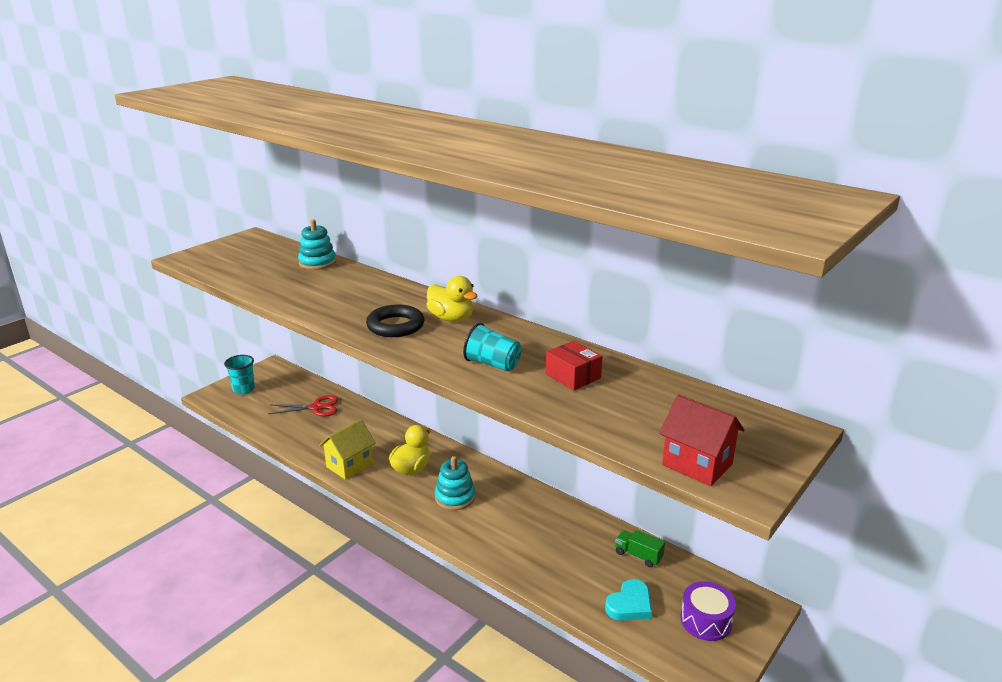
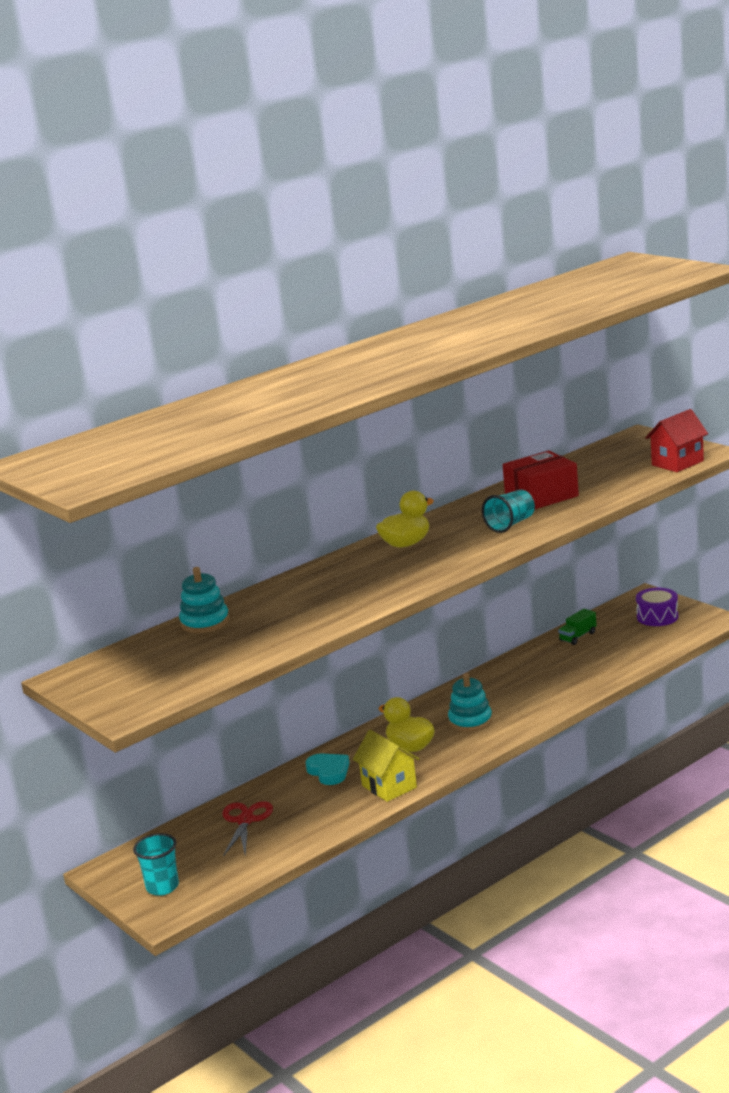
camera: 75 degrees left, 5 degrees down
(395, 326) = (412, 567): black ring -> none
(573, 376) = (541, 496): red box -> red box, size x1.51
(630, 605) = (636, 644): turquoise heart -> turquoise heart (329, 772)

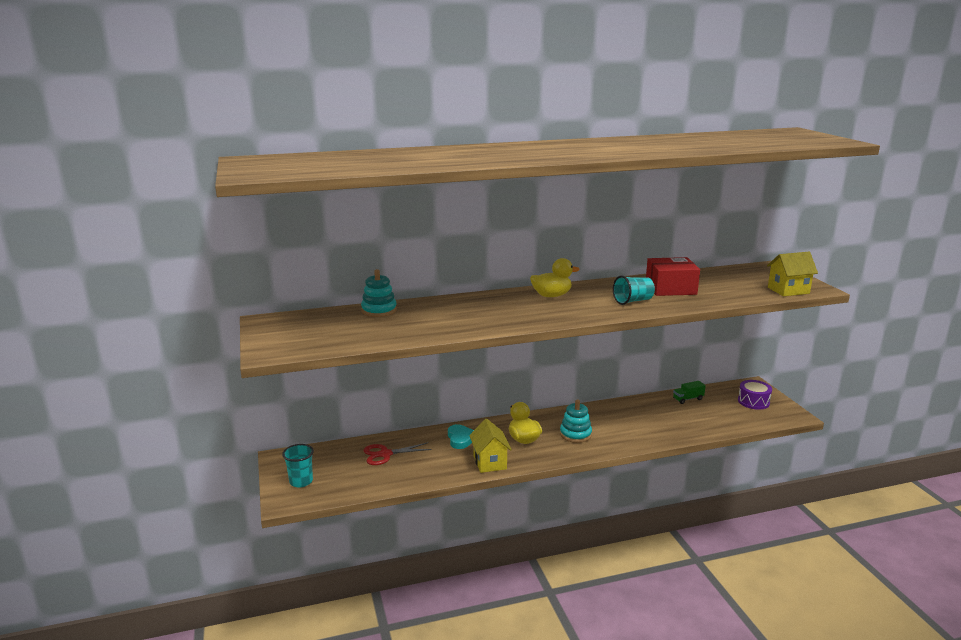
camera: 20 degrees right, 0 degrees up
(245, 820) = (385, 454): red scissors -> red scissors turned 135 degrees counterclockwise
(677, 463) = (788, 290): red house -> yellow house

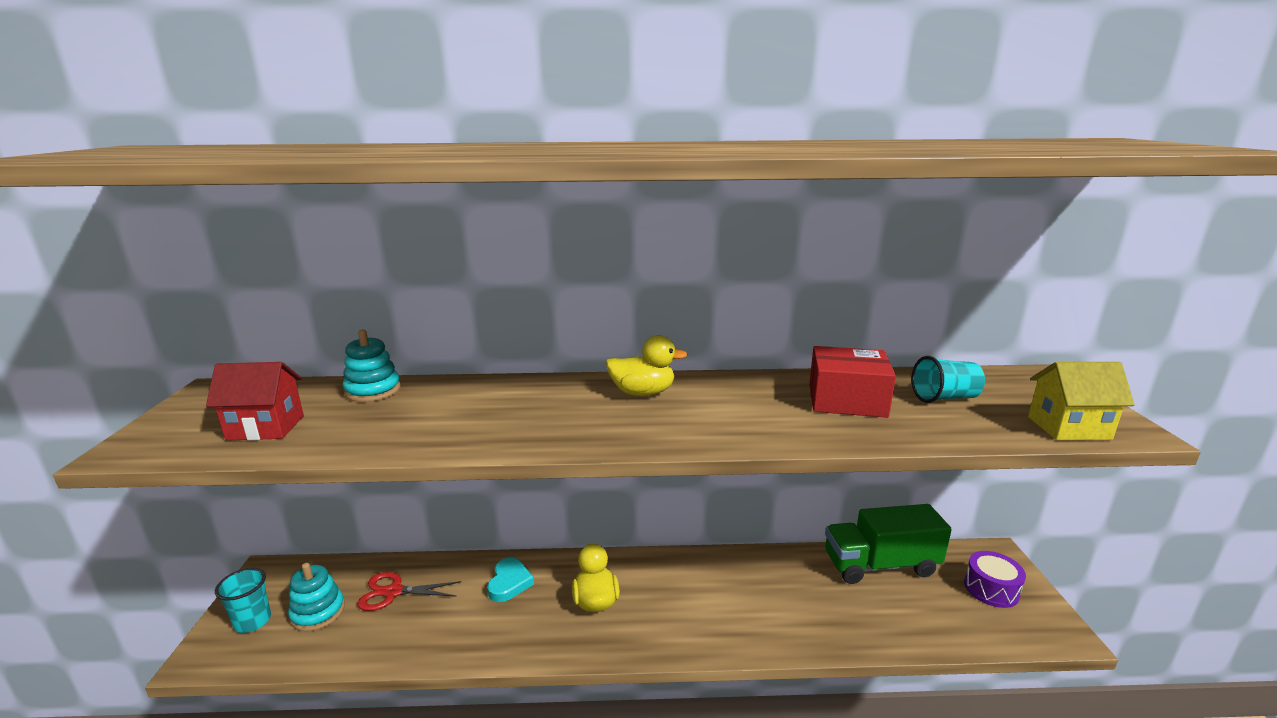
camera: 15 degrees right, 0 degrees up
(339, 335) = (266, 428): none -> red house
(489, 462) = (522, 638): yellow house -> none
(575, 434) = (677, 605): turquoise stacking toy -> turquoise stacking toy (318, 612)
(633, 301) = (767, 418): turquoise cup -> turquoise cup (944, 398)
(688, 399) = (880, 565): green truck -> green truck, size x2.30

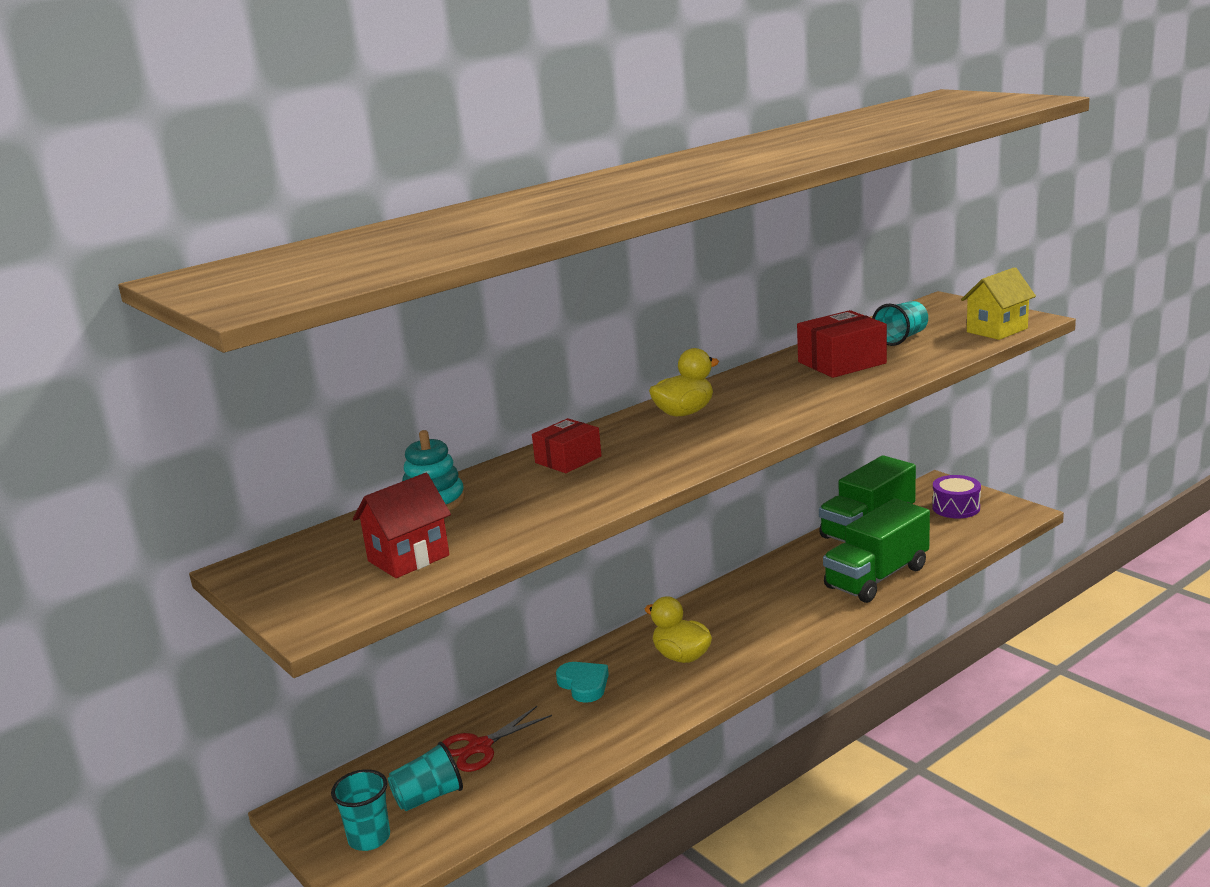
camera: 35 degrees left, 0 degrees up
(318, 612) = (428, 797): turquoise stacking toy -> turquoise cup
(499, 396) = (568, 459): none -> red box
(833, 621) = (877, 577): none -> green truck

